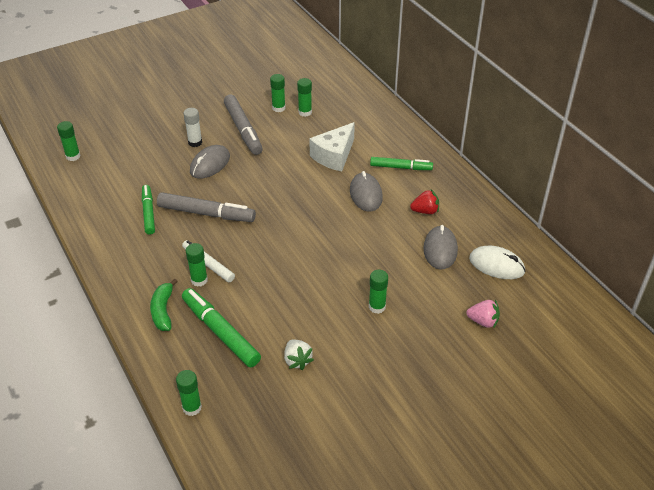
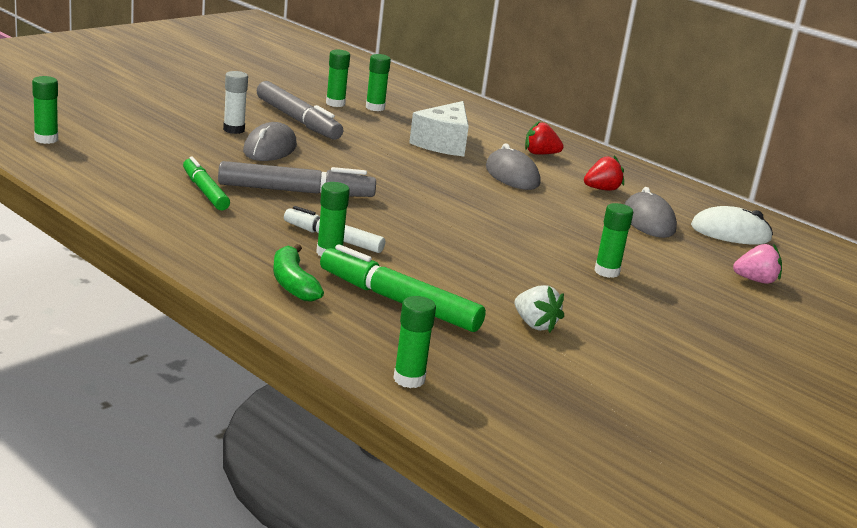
camera: 20 degrees left, 20 degrees down
(401, 167) = (540, 154): green marker -> red strawberry

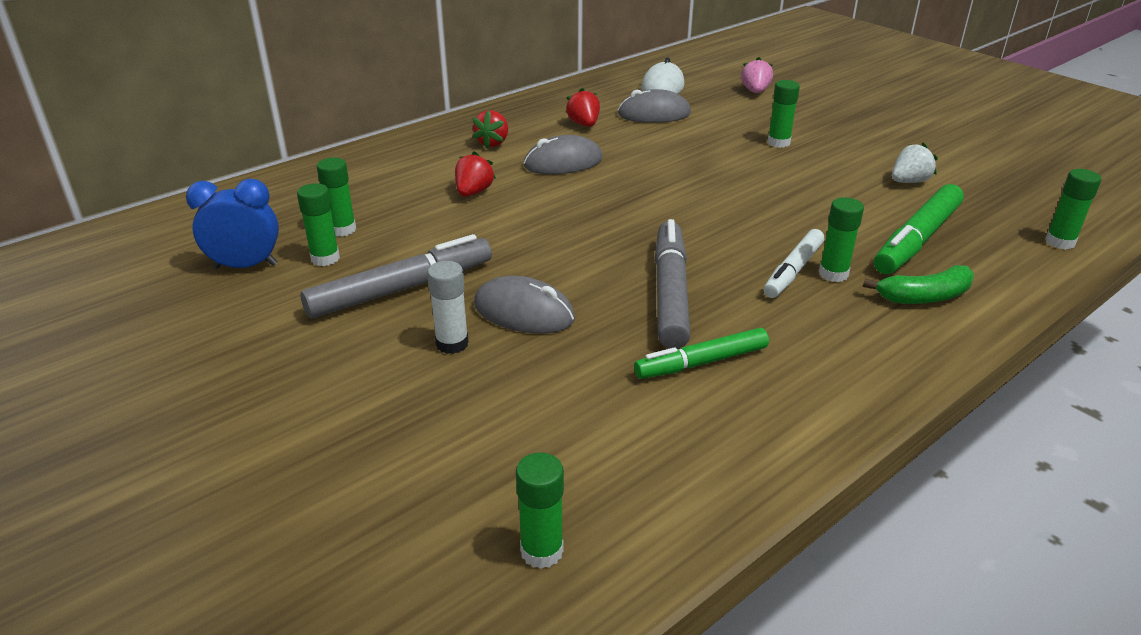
camera: 80 degrees left, 10 degrees up
(323, 87) = (246, 266): none -> blue clock
(443, 143) = (473, 192): white cheese -> red strawberry

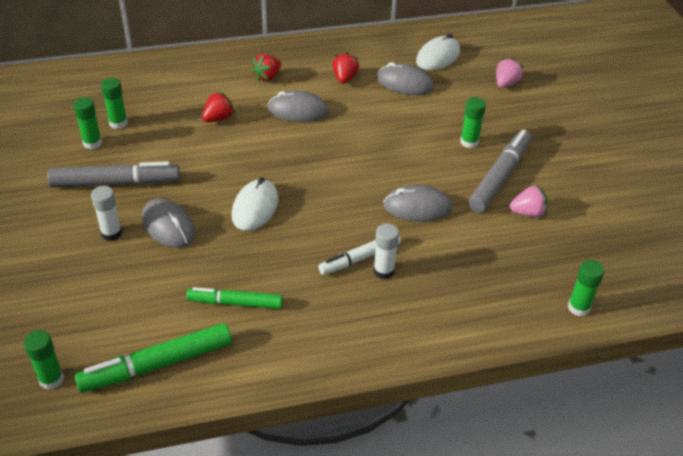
camera: 25 degrees right, 10 degrees up
(246, 266) = (47, 133): blue clock -> none
(615, 261) = (255, 208): none -> white mouse
(670, 293) = (265, 245): grey marker -> grey marker (500, 177)
(796, 208) = (417, 207): none -> grey mouse
(833, 274) = (383, 271): green glue stick -> white glue stick
(909, 181) = (528, 213): white strawberry -> pink strawberry
(917, 240) = (473, 265): green marker -> green marker (157, 365)
(924, 297) = (424, 312): green banana -> none

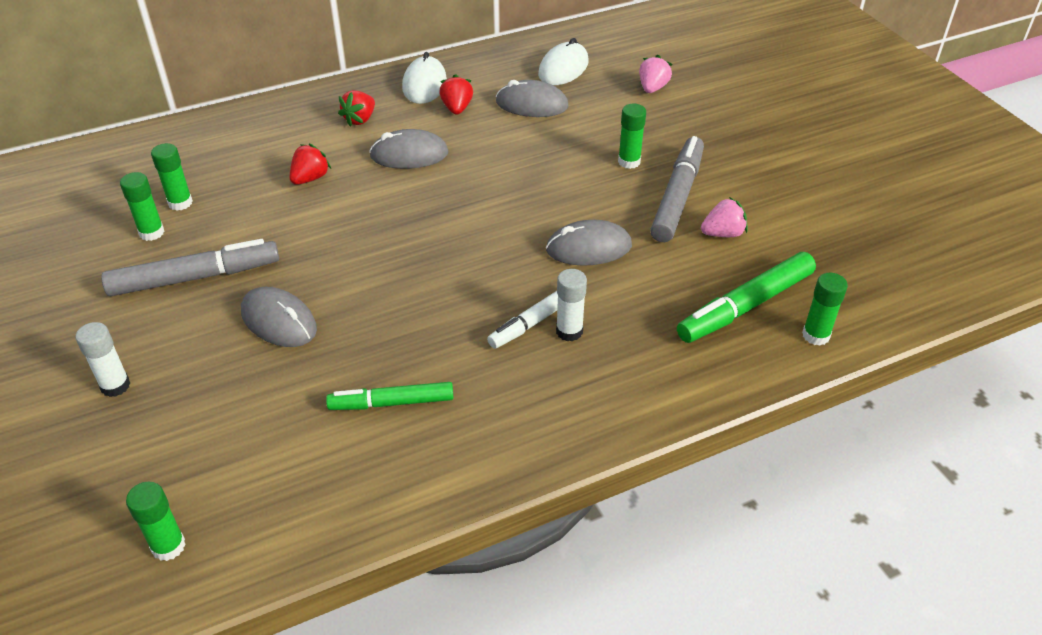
camera: 10 degrees left, 0 degrees up
(111, 233) = (205, 342): white glue stick -> white glue stick (115, 386)
(157, 365) = (308, 501): green marker -> green marker (745, 306)
(255, 208) = (386, 280): white mouse -> white mouse (424, 84)

